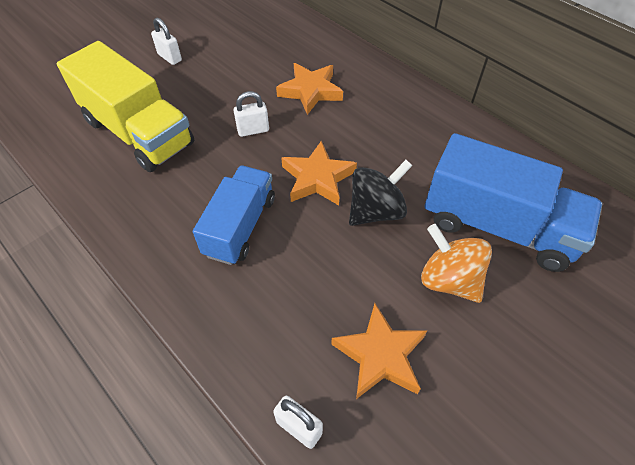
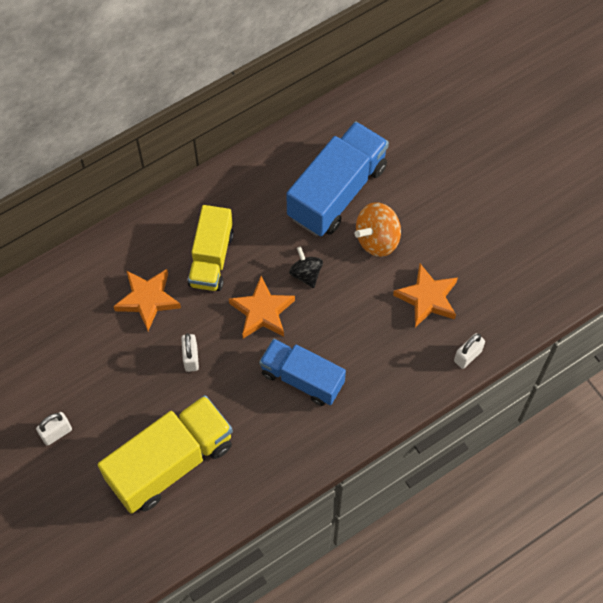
camera: 80 degrees left, 10 degrees up
(369, 128) = (211, 259): none -> yellow truck
(376, 211) = (306, 274): black spinning top -> black spinning top, size x0.65

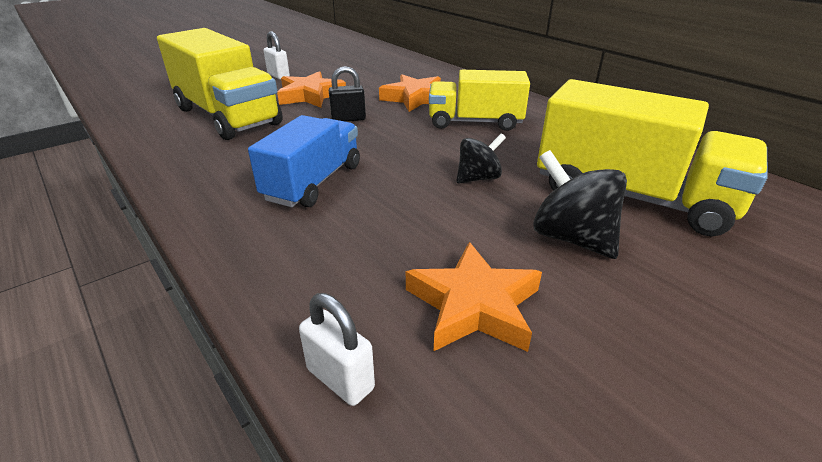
camera: 85 degrees right, 30 degrees down
(191, 358) = (348, 119): white padlock -> black padlock
(262, 311) = (412, 152): orange star -> orange star (310, 95)
(337, 192) = (631, 196): blue truck -> yellow truck
(377, 239) = (571, 238): orange spinning top -> black spinning top

